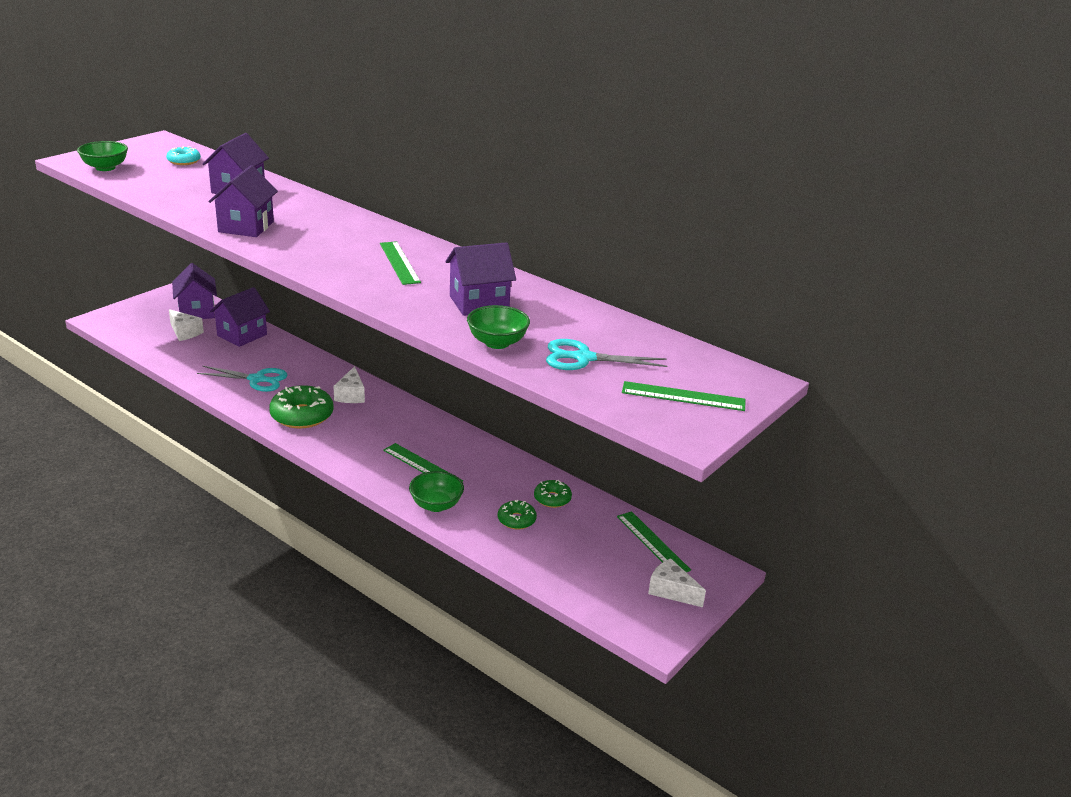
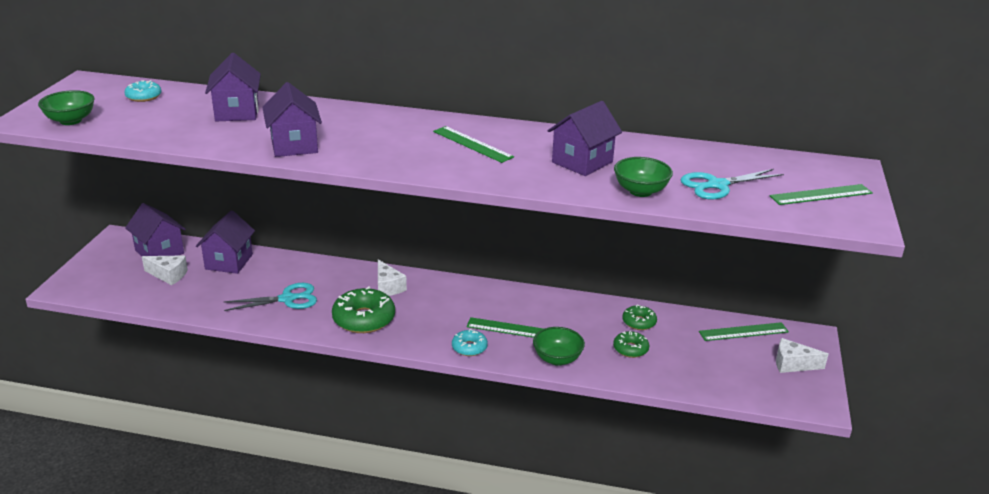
camera: 25 degrees left, 0 degrees up
(367, 469) = (469, 347): none -> turquoise donut
(652, 543) = (743, 332): green ruler -> green ruler turned 45 degrees counterclockwise

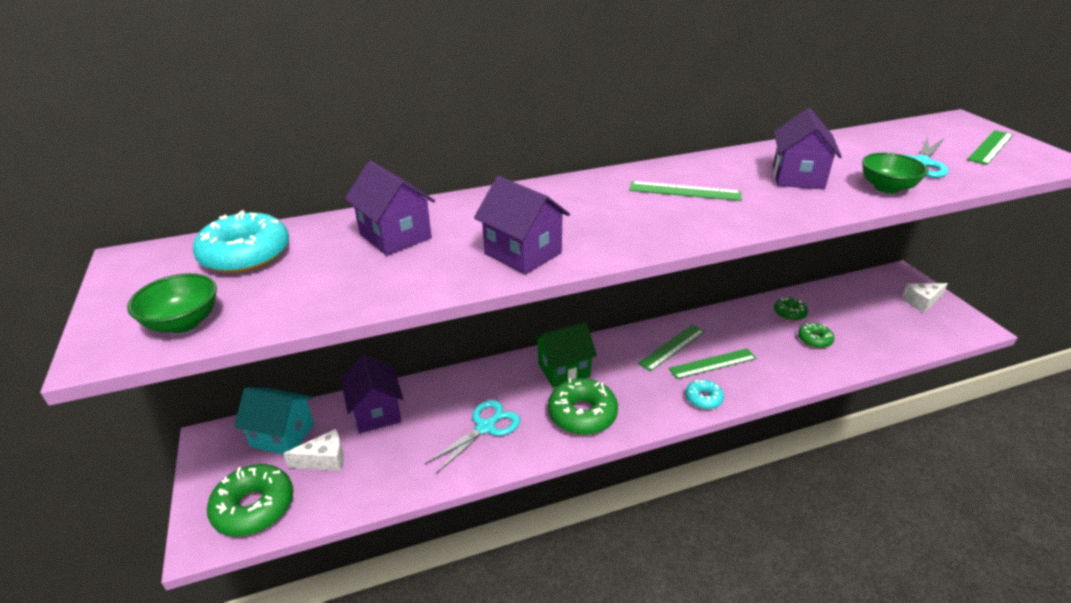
camera: 30 degrees left, 5 degrees up
(105, 283) = (254, 507): none -> green donut
(144, 97) = (246, 255): turquoise donut -> turquoise donut, size x1.81
(159, 252) = (282, 435): purple house -> turquoise house
(388, 287) = (564, 370): white cheese -> green house
(557, 359) = (779, 375): green bowl -> none
(743, 332) = (860, 289): green ruler -> green ruler (672, 347)

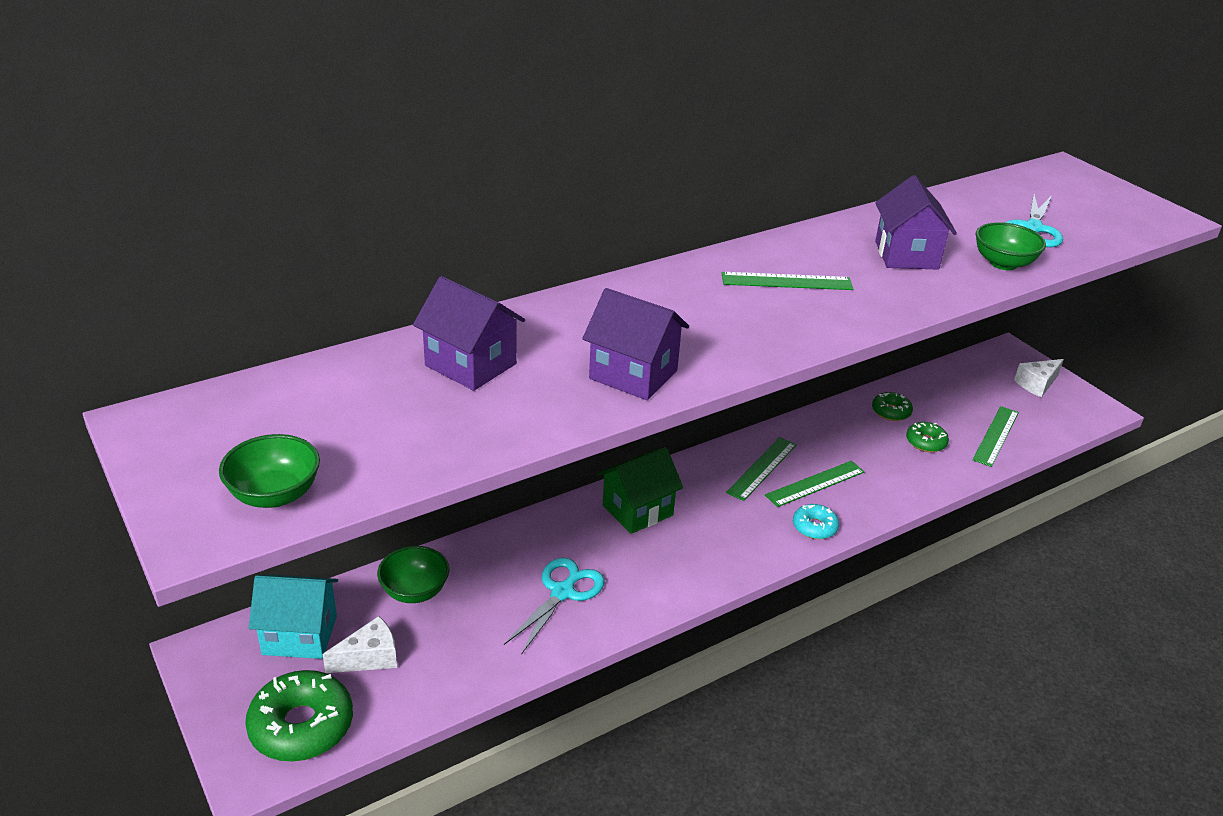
camera: 15 degrees left, 0 degrees up
(246, 255) = (295, 404): turquoise donut -> none
(376, 412) = (415, 591): purple house -> green bowl
(582, 414) = (677, 562): green donut -> none
(990, 147) = (1101, 203): green ruler -> green ruler (995, 436)

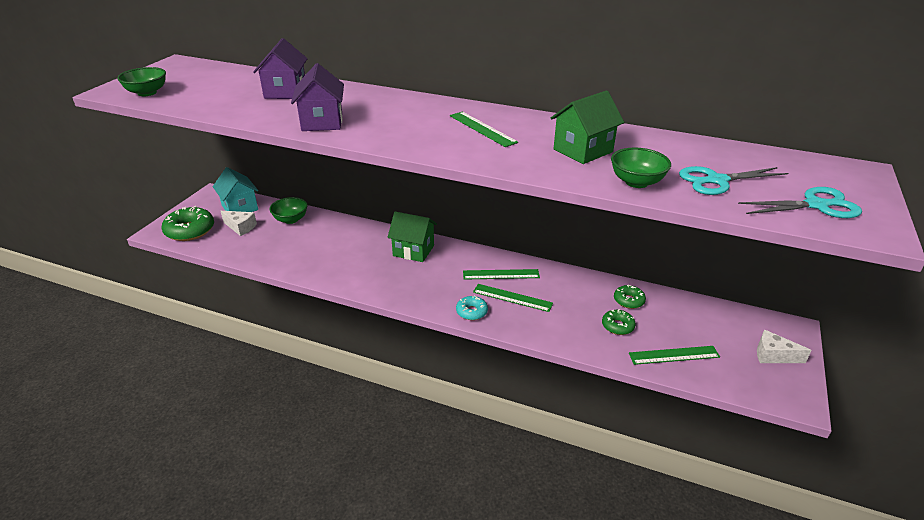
camera: 55 degrees right, 0 degrees up
(562, 592) = (328, 255): turquoise scissors -> turquoise scissors (816, 205)
(906, 255) = (583, 150): purple house -> green house

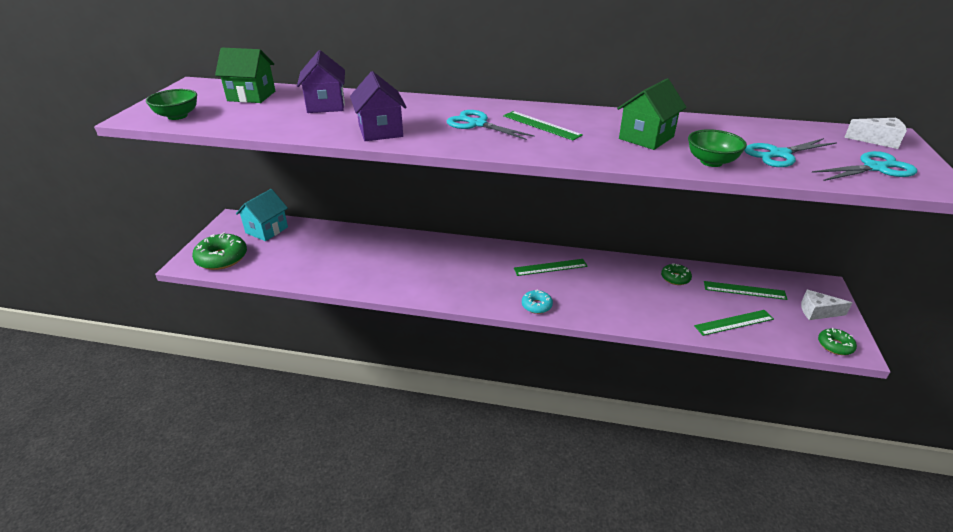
camera: 10 degrees left, 0 degrees up
(240, 207) = (267, 230): turquoise house -> turquoise house turned 75 degrees clockwise
(240, 227) = (275, 250): white cheese -> white cheese (877, 140)
(291, 219) = (324, 237): green bowl -> none
(413, 250) = (458, 254): green house -> green house (251, 96)
(419, 122) = (477, 124): none -> turquoise scissors
(512, 297) = (569, 288): green ruler -> green ruler (744, 290)
(617, 326) = (674, 302): green donut -> green donut (835, 346)

